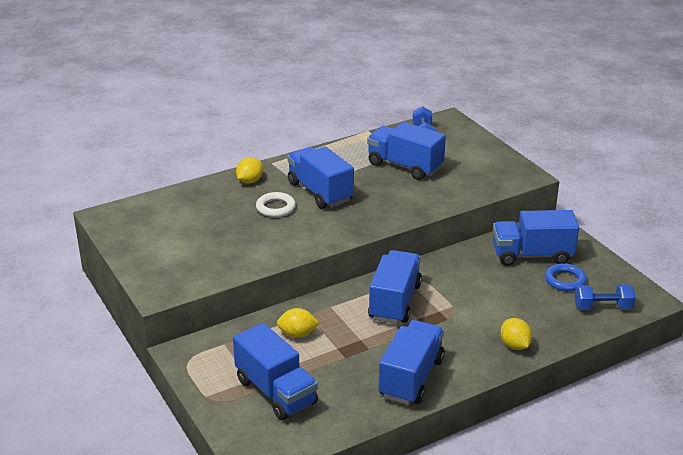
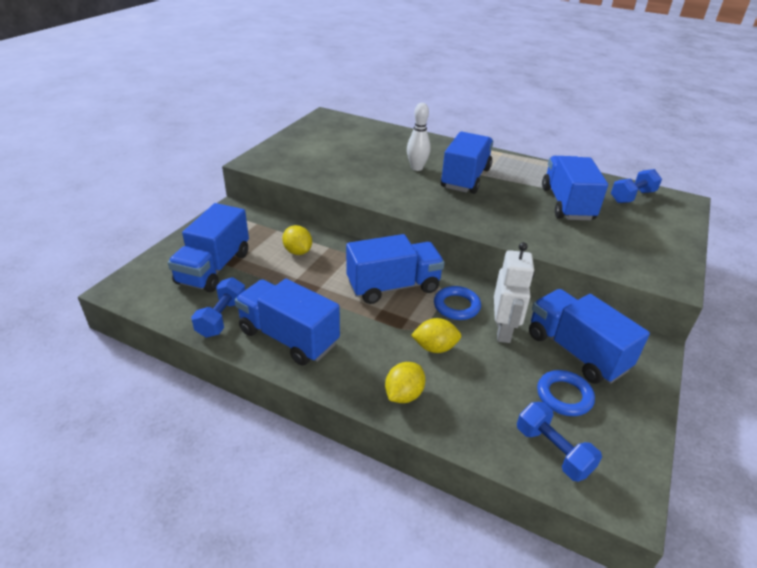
camera: 55 degrees right, 5 degrees up
(250, 181) = (438, 147): yellow lemon -> yellow lemon (435, 347)
(275, 208) = (417, 168): white ring -> white bowling pin
(355, 407) = (222, 318): none -> blue dumbbell
(411, 378) = (289, 337): blue truck -> blue truck turned 135 degrees counterclockwise
(445, 282) = (456, 306): none -> blue ring
(488, 274) = (503, 331): none -> white robot

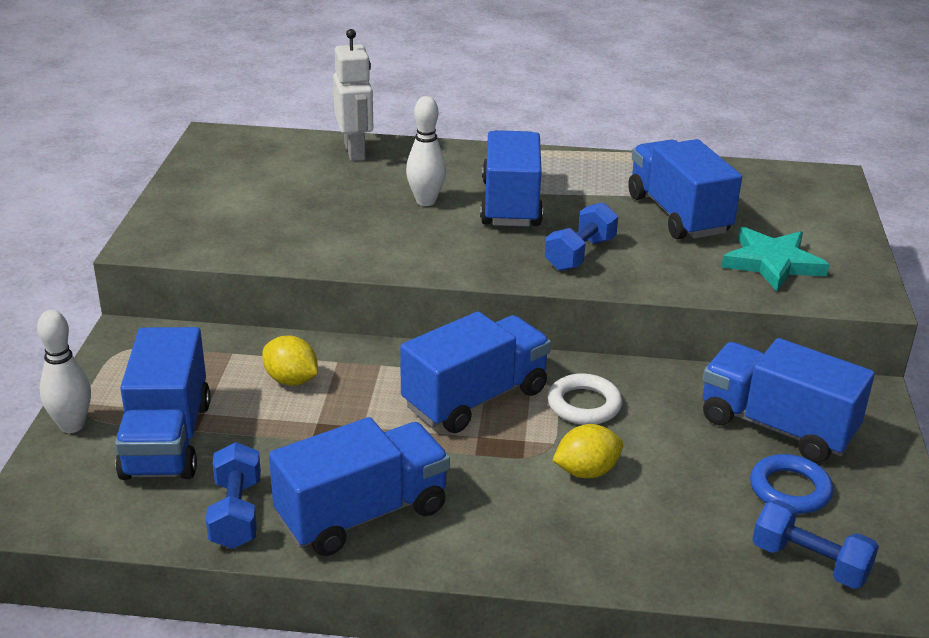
camera: 20 degrees left, 5 degrees down
(173, 249) = (72, 425): none -> white bowling pin
(289, 337) = (362, 514): blue truck -> blue truck turned 135 degrees clockwise
(404, 395) = (580, 547): yellow lemon -> none
(456, 306) = (584, 405): blue ring -> white ring
(503, 331) = (667, 423): white robot -> white robot (355, 152)
(615, 245) = (772, 263): none -> turquoise star
(632, 197) = (760, 185): blue dumbbell -> blue dumbbell (580, 254)

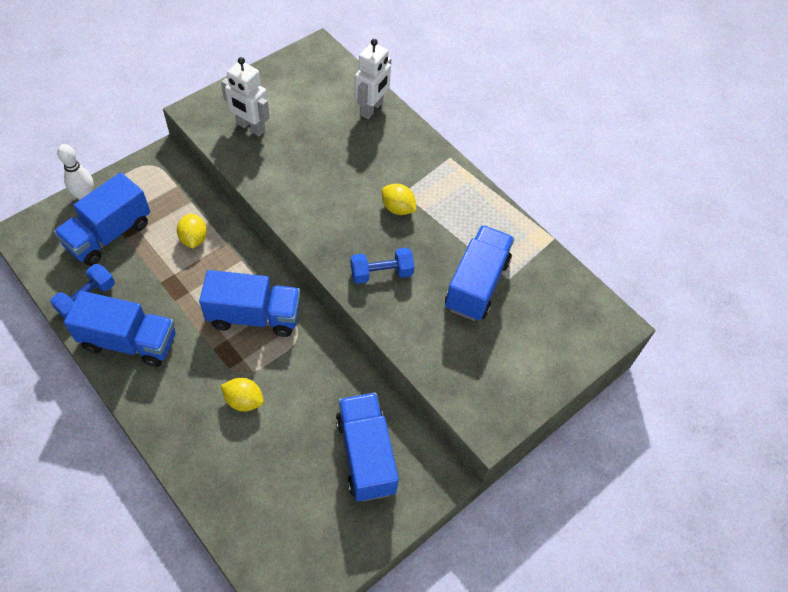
camera: 40 degrees right, 25 degrees up
(240, 224) = (250, 127): none -> white robot
(426, 201) = (357, 174): white bowling pin -> none
(511, 204) = (398, 208): blue truck -> yellow lemon
(584, 405) = (296, 361): white ring -> none
(772, 263) = (474, 361): turquoise star -> none
(790, 489) = (317, 494): blue ring -> none
(809, 562) = (266, 539): blue dumbbell -> none

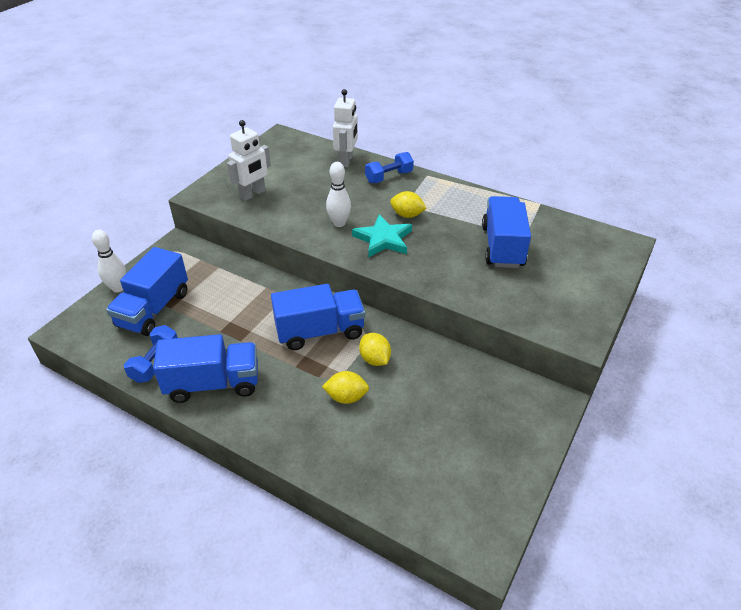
camera: 15 degrees left, 15 degrees down
(194, 239) = (235, 292): yellow lemon -> yellow lemon (375, 359)
(250, 127) = (253, 194): white robot -> white robot turned 60 degrees counterclockwise
(321, 197) = (339, 223): none -> white bowling pin
(356, 233) = (383, 239): none -> turquoise star
(366, 455) = (479, 404): blue truck -> none
(381, 273) = (421, 259): blue dumbbell -> blue dumbbell (389, 177)

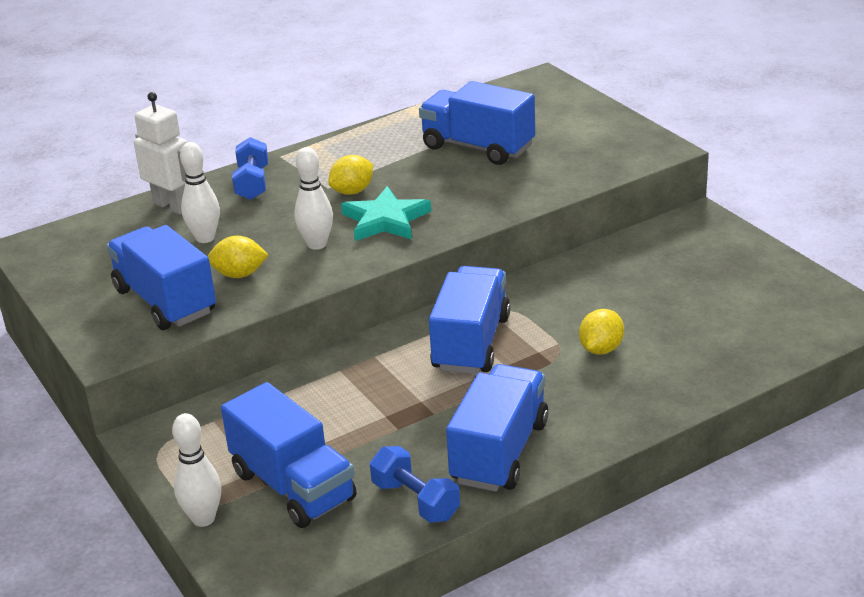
camera: 60 degrees left, 10 degrees down
(253, 194) = (165, 301): white robot -> blue truck
(321, 183) = (205, 238): none -> white bowling pin
(375, 359) = (554, 313): yellow lemon -> yellow lemon (239, 274)

